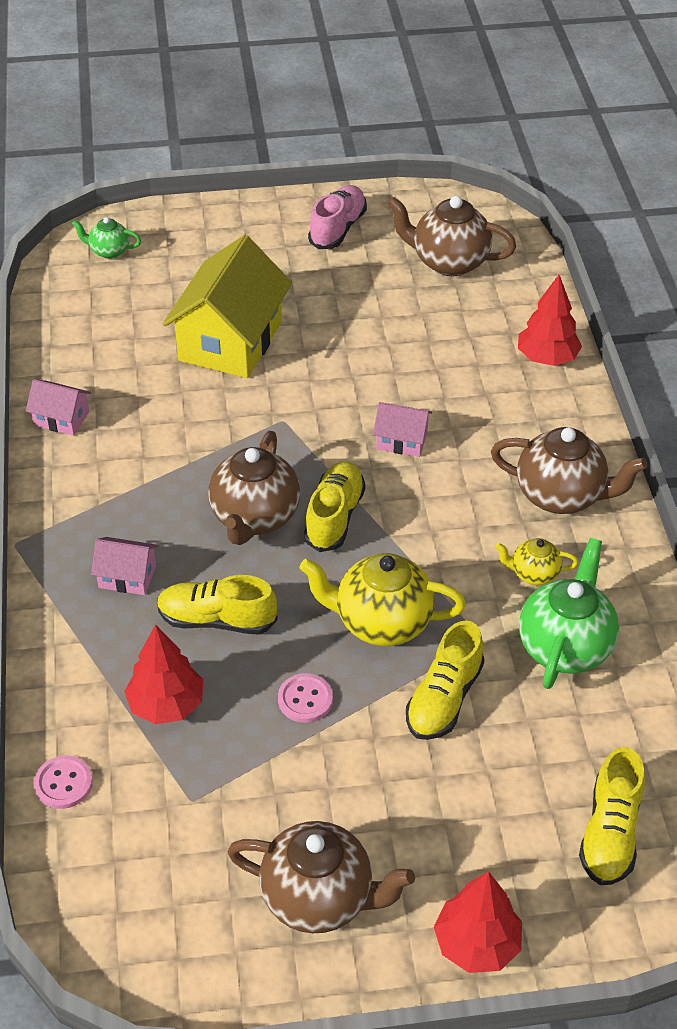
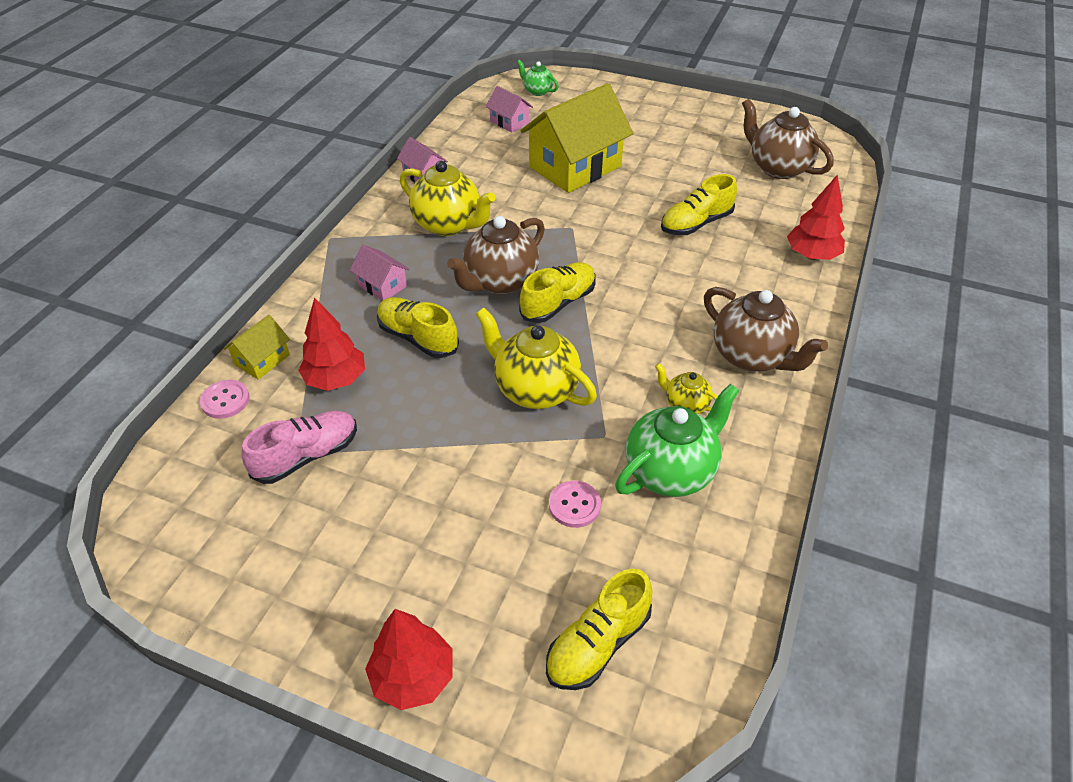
camera: 30 degrees right, 0 degrees up
(64, 721) = (262, 360): none -> yellow house
(142, 471) = (448, 225): none -> yellow teapot
(305, 699) = (434, 419): pink button -> pink button (574, 505)
(319, 898) = (323, 571): brown teapot -> none
(337, 229) = (708, 123): pink shoe -> pink shoe (307, 456)
(401, 440) = (650, 271): pink house -> pink house (509, 122)
(444, 698) = (540, 466): yellow shoe -> yellow shoe (696, 223)

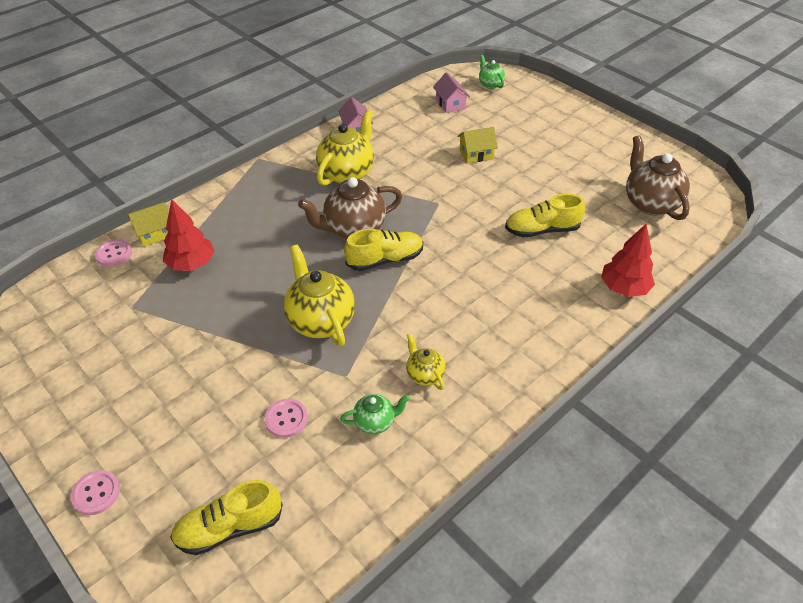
camera: 25 degrees right, 0 degrees up
(307, 456) = (136, 312): pink shoe -> none
(382, 285) = (269, 205): pink house -> none
(413, 676) = (96, 493): red tree -> pink button
(418, 338) = (266, 252): yellow shoe -> none
(448, 225) = (347, 173): yellow teapot -> yellow teapot turned 120 degrees counterclockwise
(575, 167) = (476, 154): yellow house -> yellow house, size x0.46
(670, 471) = (375, 422): green teapot -> green teapot, size x0.53
(751, 356) = (507, 355): brown teapot -> none

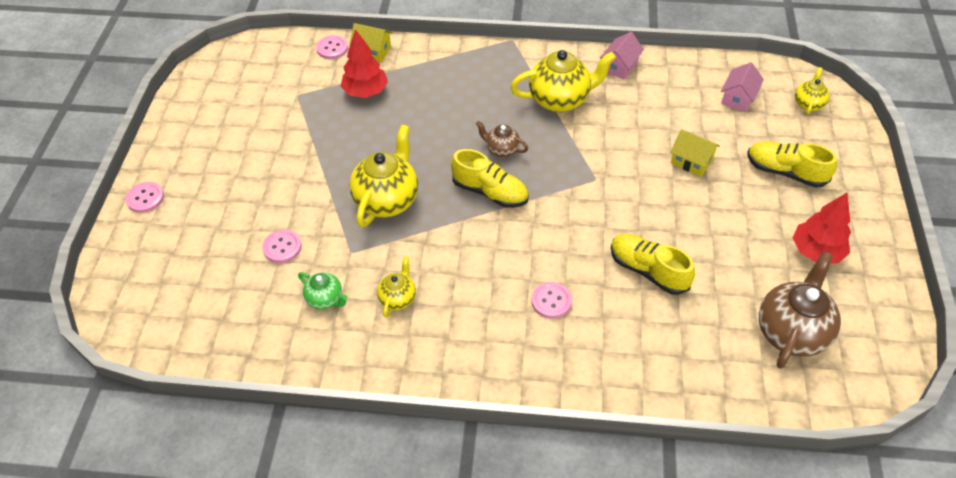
camera: 50 degrees right, 5 degrees up
(230, 527) = (174, 282): yellow shoe -> yellow shoe (785, 172)
(353, 229) = (501, 150): brown teapot -> brown teapot, size x0.53
(490, 84) = (808, 104): green teapot -> yellow teapot
(518, 291) = (551, 301): none -> pink button
(624, 288) = (642, 377): red tree -> red tree (816, 251)

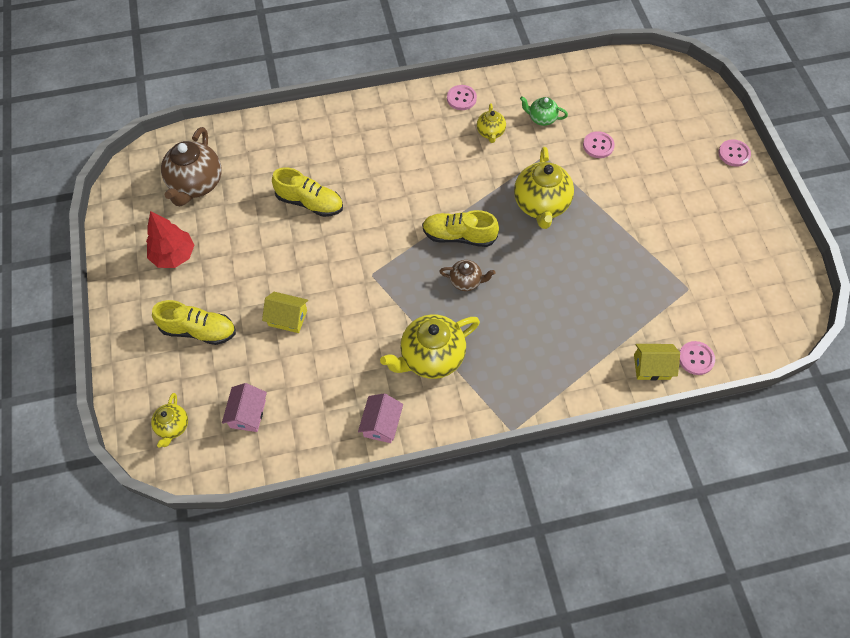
camera: 160 degrees right, 10 degrees up
(365, 92) = (626, 311): red tree -> none
(551, 301) = (378, 160): pink button -> pink button (461, 98)

